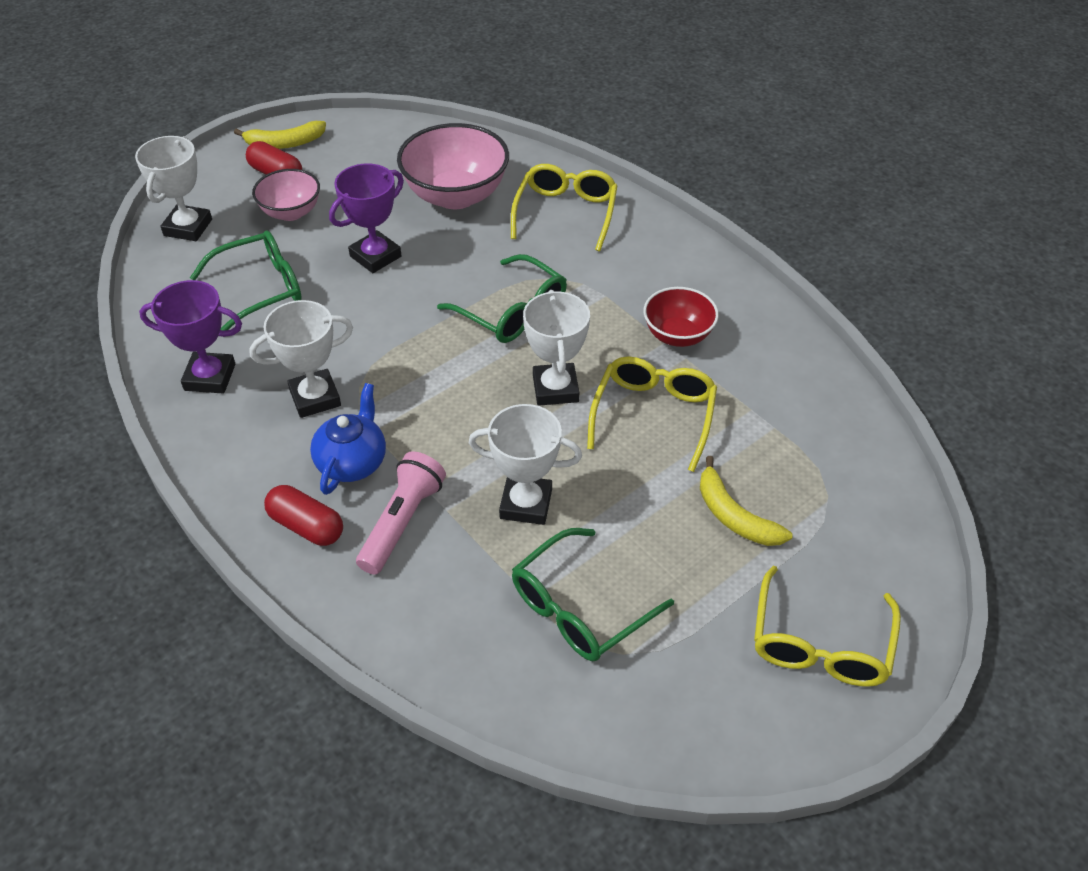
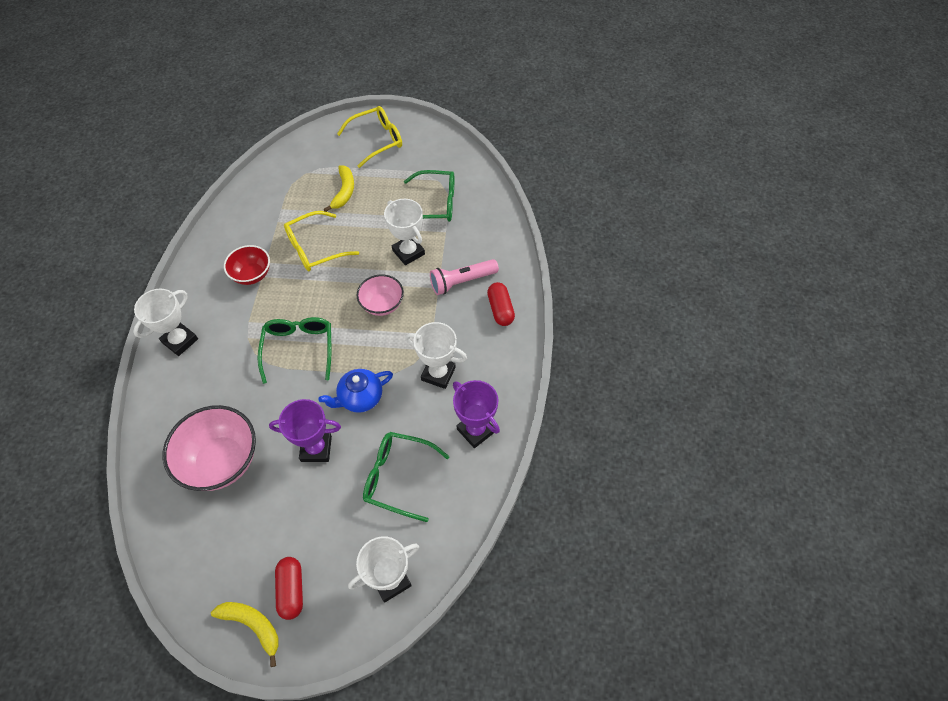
camera: 135 degrees left, 10 degrees up
(291, 212) = (320, 536): pink bowl -> pink bowl (382, 305)
(352, 462) = (454, 325): blue teapot -> blue teapot (360, 398)
(555, 389) = (334, 291): white trophy -> white trophy (180, 341)
(566, 213) = (190, 392): yellow glasses -> none

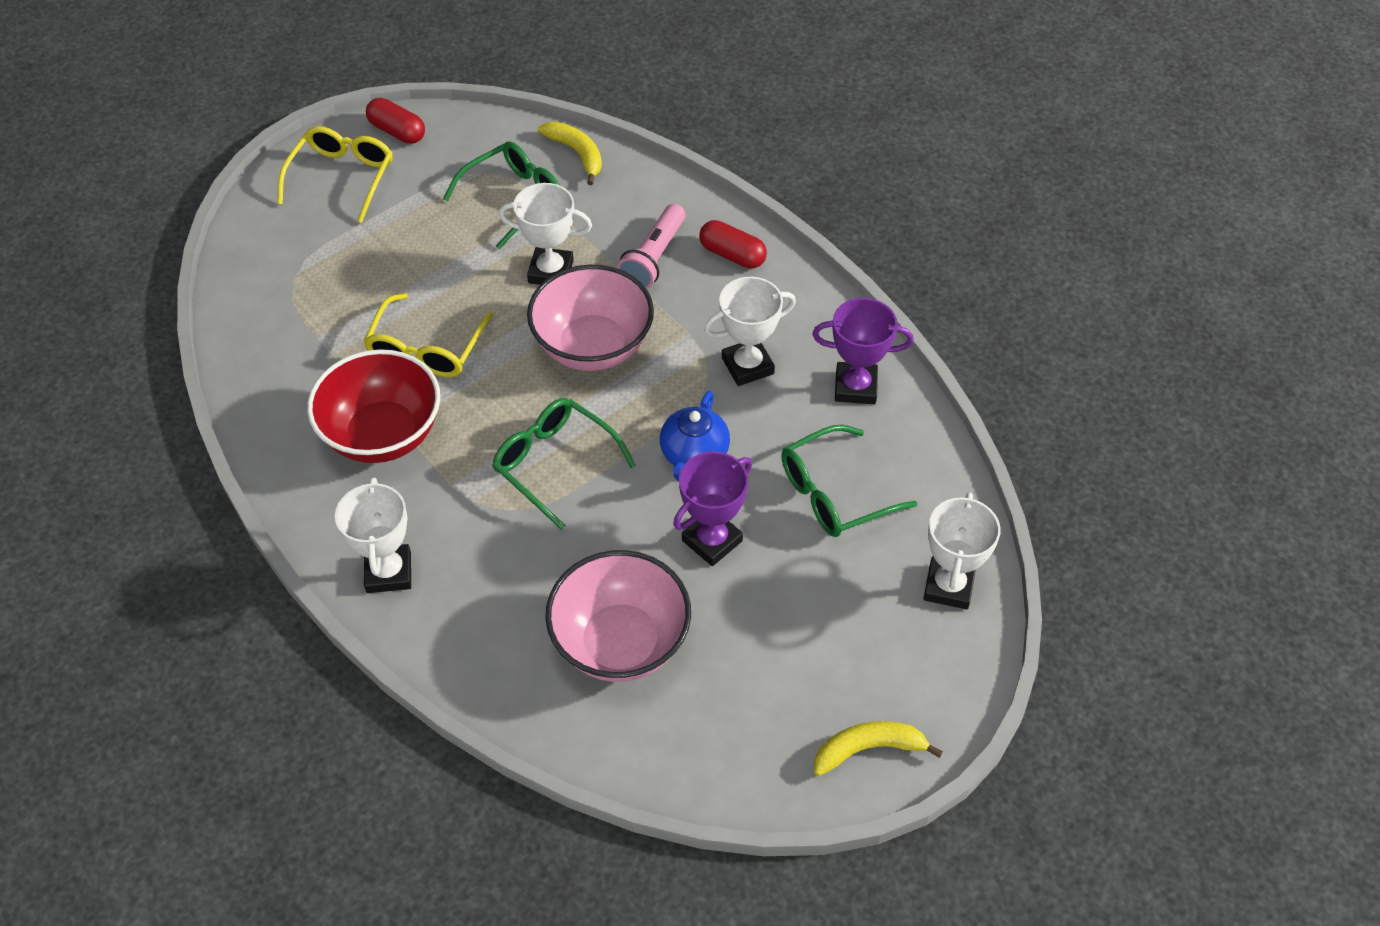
camera: 45 degrees left, 5 degrees down
(252, 275) = (383, 435): red bowl -> red bowl, size x1.68
(291, 590) = (864, 684): red capsule -> red capsule (397, 131)
(344, 192) = (378, 262): yellow banana -> yellow banana (577, 153)
(382, 305) = (593, 346): pink bowl -> pink bowl, size x1.68

